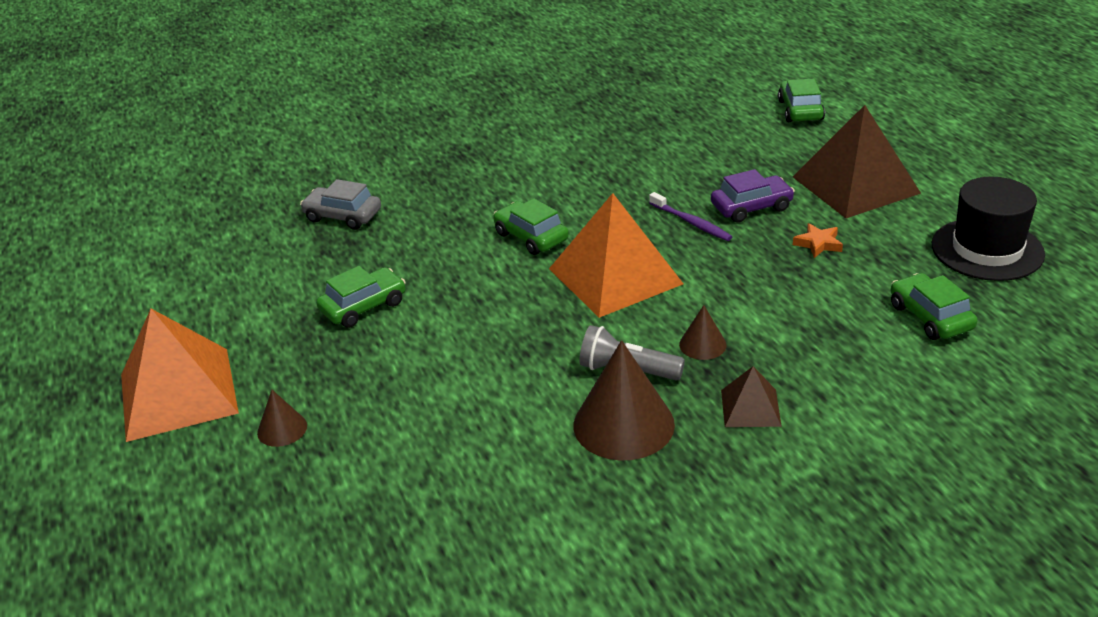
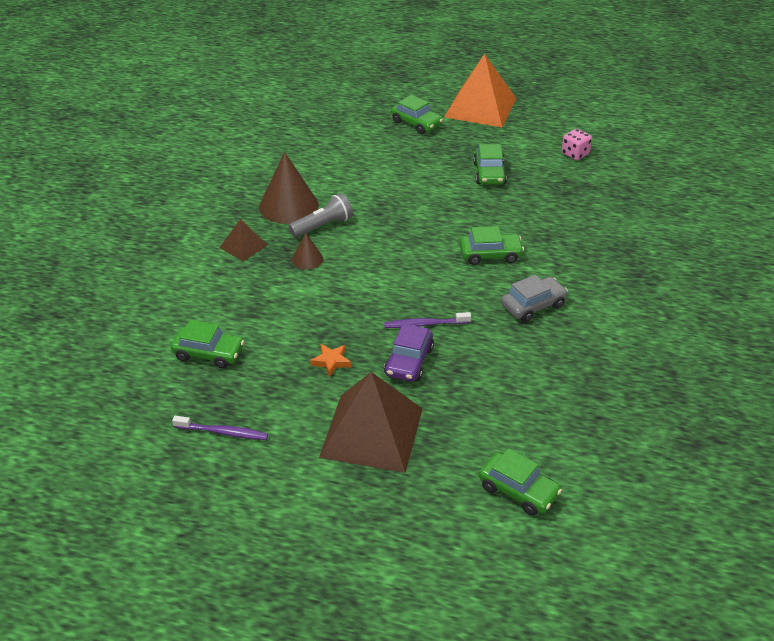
camera: 125 degrees right, 5 degrees up
(251, 268) = (575, 154): none -> pink dice
(282, 429) = (416, 123): brown cone -> green car
(343, 216) = (602, 200): grey car -> grey car (533, 305)
(615, 276) = (408, 264): orange pyramid -> none
(987, 249) = (222, 432): black hat -> purple toothbrush

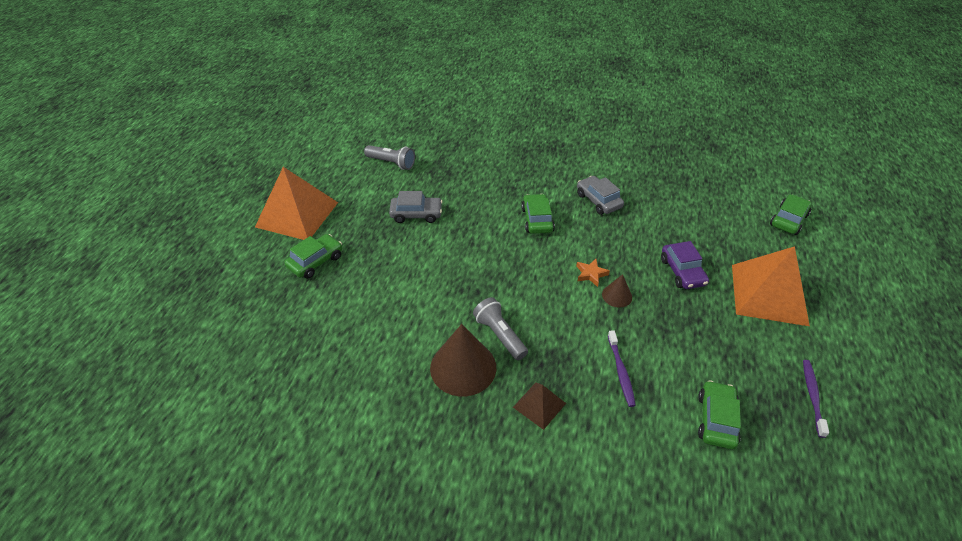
camera: 90 degrees left, 5 degrees up
(307, 259) = (556, 346): brown cone -> brown cone (617, 295)
(331, 361) = (698, 322): orange star -> orange star (591, 274)
(371, 432) = (768, 294): brown pyramid -> orange pyramid
(409, 361) = (682, 272): purple car -> purple car turned 60 degrees clockwise
(425, 324) = (634, 261): purple toothbrush -> purple toothbrush (620, 371)
(489, 174) = (416, 214): green car -> grey car
(575, 154) = (391, 163): pink dice -> grey flashlight

